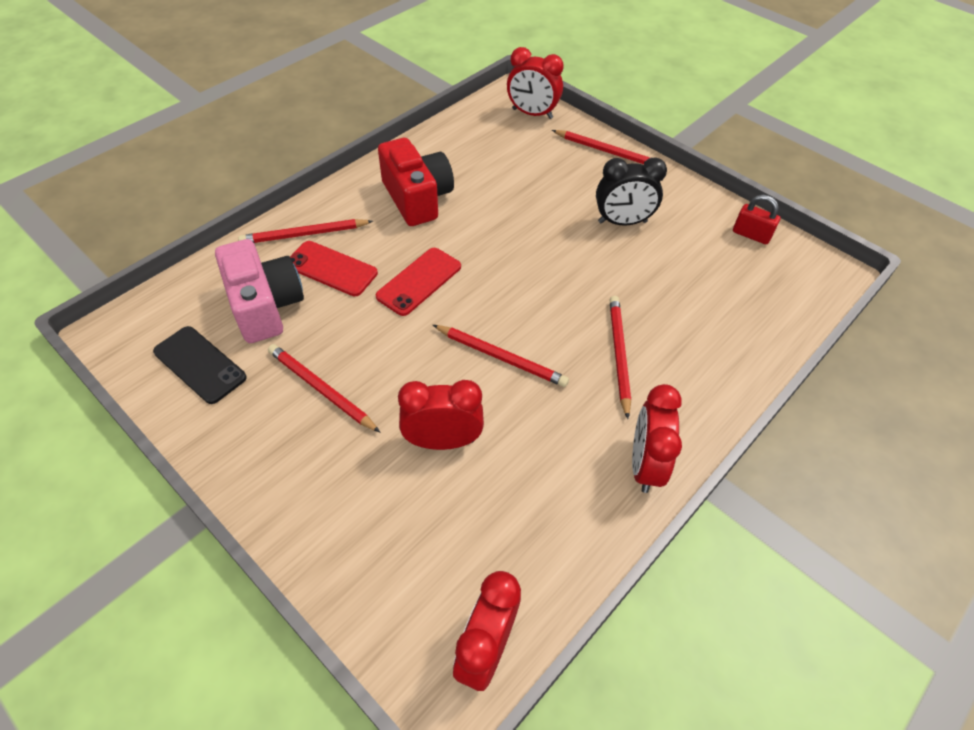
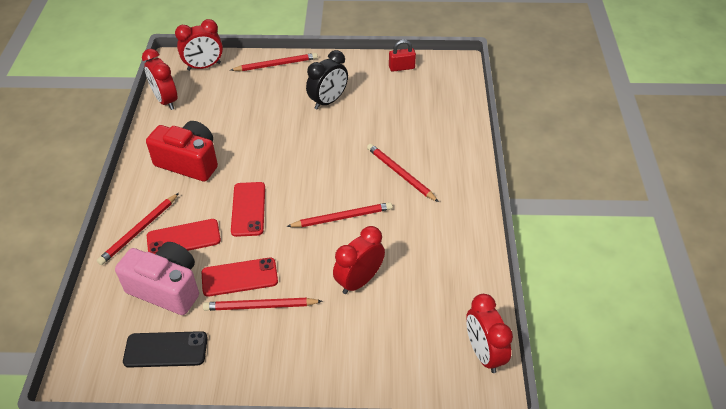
camera: 40 degrees left, 5 degrees down
(336, 344) = (239, 277): none -> red phone
(645, 465) = (467, 218): red clock -> red clock (166, 101)

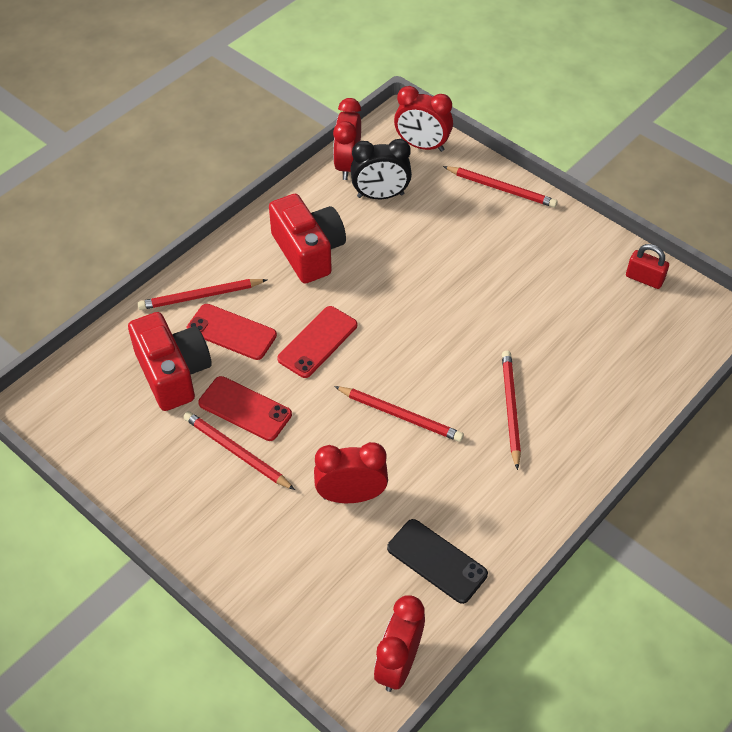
camera: 40 degrees right, 5 degrees up
(166, 350) = (121, 433): black phone -> black phone (436, 561)
(167, 288) = (173, 373): pink camera -> red camera
(328, 101) = (516, 270): black clock -> black clock (380, 195)

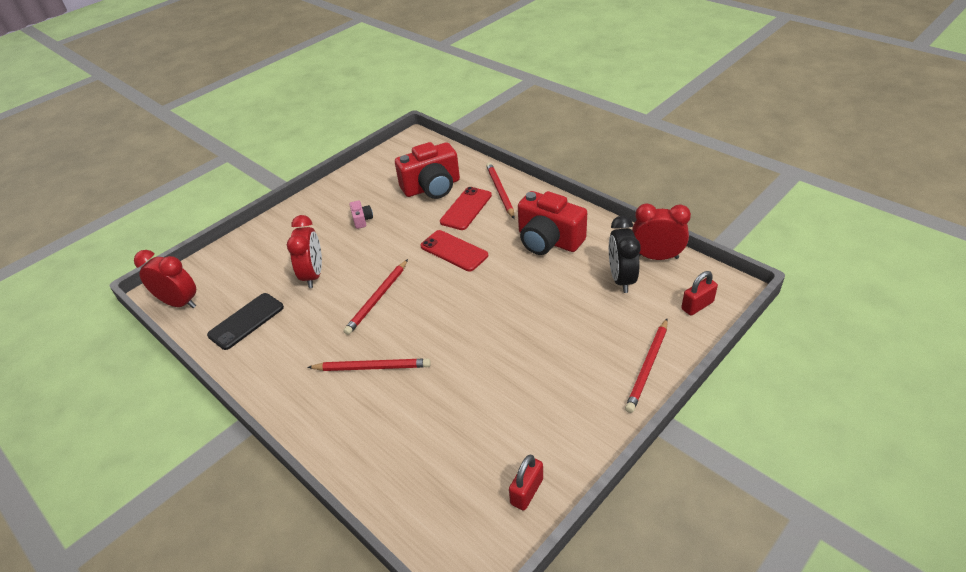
camera: 95 degrees right, 10 degrees down
(236, 452) = (362, 220): red pencil -> pink camera
(245, 409) = (397, 220): red phone -> none
(308, 251) = (548, 240): red camera -> red camera turned 60 degrees clockwise
(422, 146) = (697, 305): red clock -> red padlock

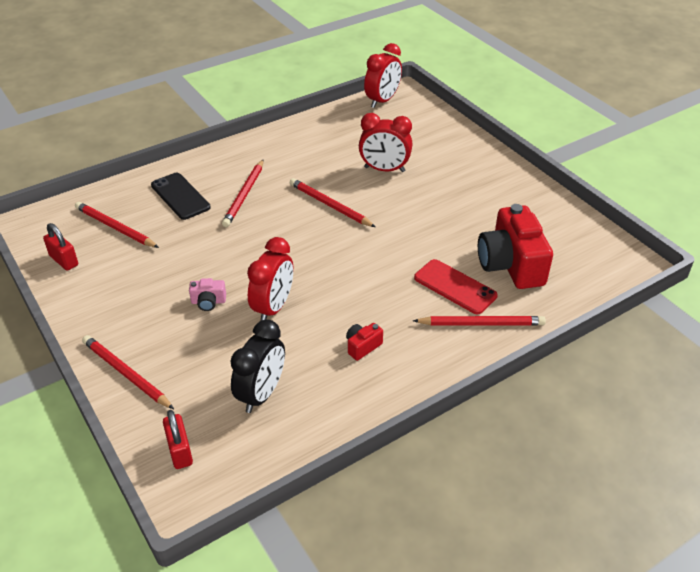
camera: 100 degrees right, 0 degrees up
(246, 321) = (340, 133): black phone -> black phone (180, 196)
(362, 220) = (463, 205): pink camera -> pink camera (208, 302)
(454, 251) = (378, 265): red phone -> none
(455, 465) = (115, 228): none -> red pencil
(548, 240) = (362, 346): red camera -> red camera, size x0.43
(621, 279) = (261, 394): black clock -> black clock turned 105 degrees clockwise
(656, 257) = (282, 443): red clock -> red clock (273, 307)

